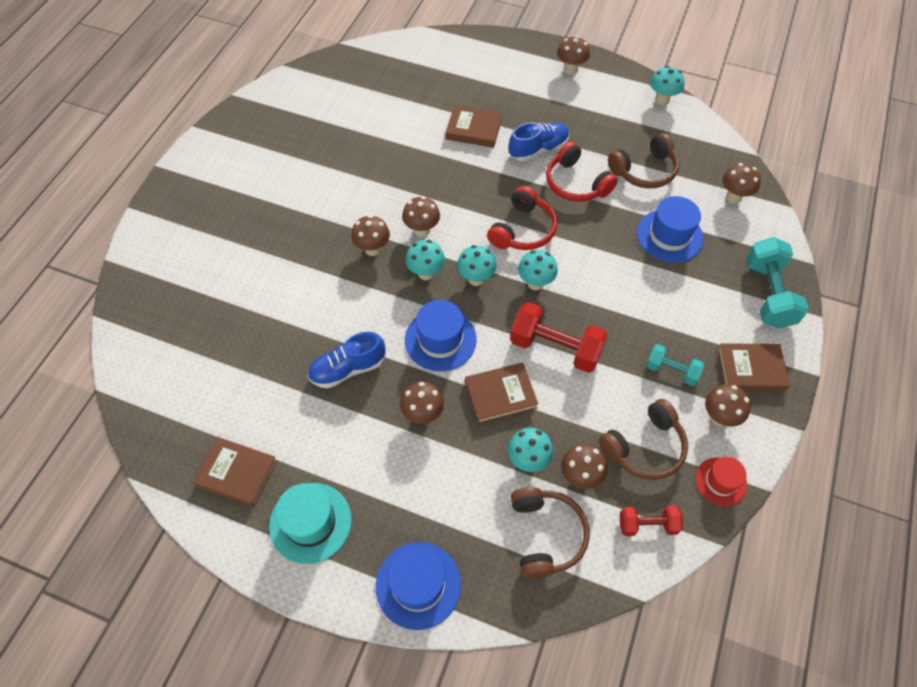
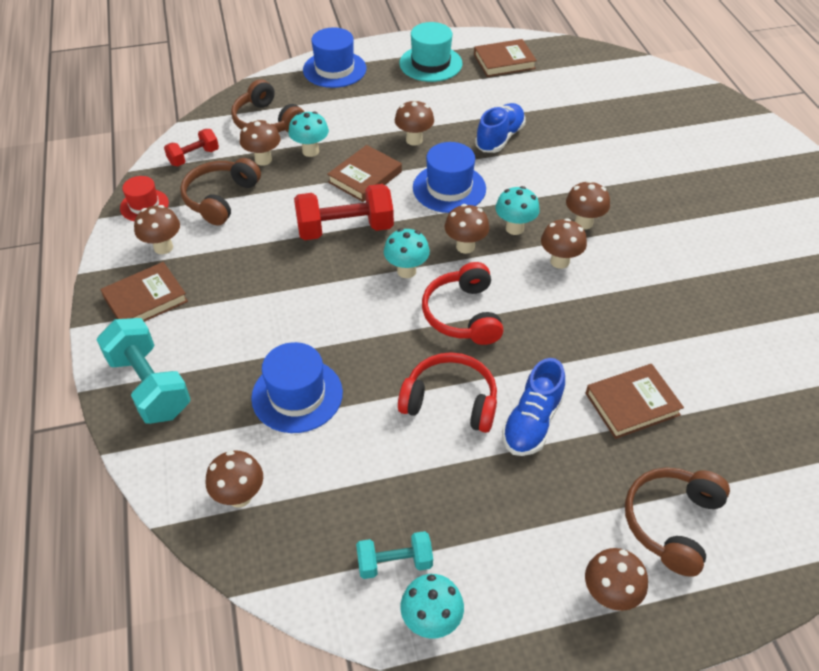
camera: 145 degrees right, 10 degrees down
(476, 279) = (465, 246): turquoise mushroom -> brown mushroom
(644, 170) = (379, 469): brown headphones -> brown headphones (672, 523)
(671, 370) = (225, 262): turquoise dumbbell -> turquoise dumbbell (394, 563)

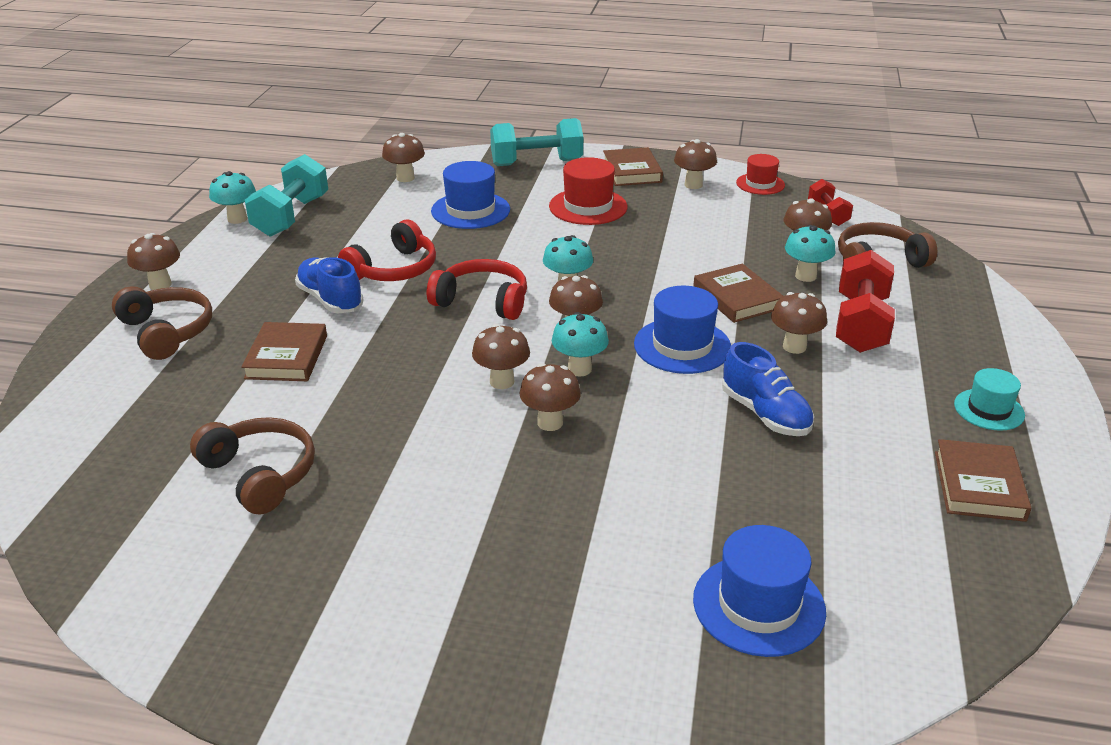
camera: 115 degrees right, 15 degrees down
(221, 198) = (748, 217): brown headphones -> brown headphones (260, 474)
(246, 306) = (588, 207): none -> red hat
(334, 69) = (990, 327): blue hat -> blue hat (758, 605)
(345, 229) = (656, 269): red dumbbell -> red dumbbell (860, 324)
(394, 563) = (291, 216): turquoise dumbbell -> turquoise dumbbell, size x1.75
(430, 63) = (989, 409): turquoise hat -> turquoise hat, size x0.64

